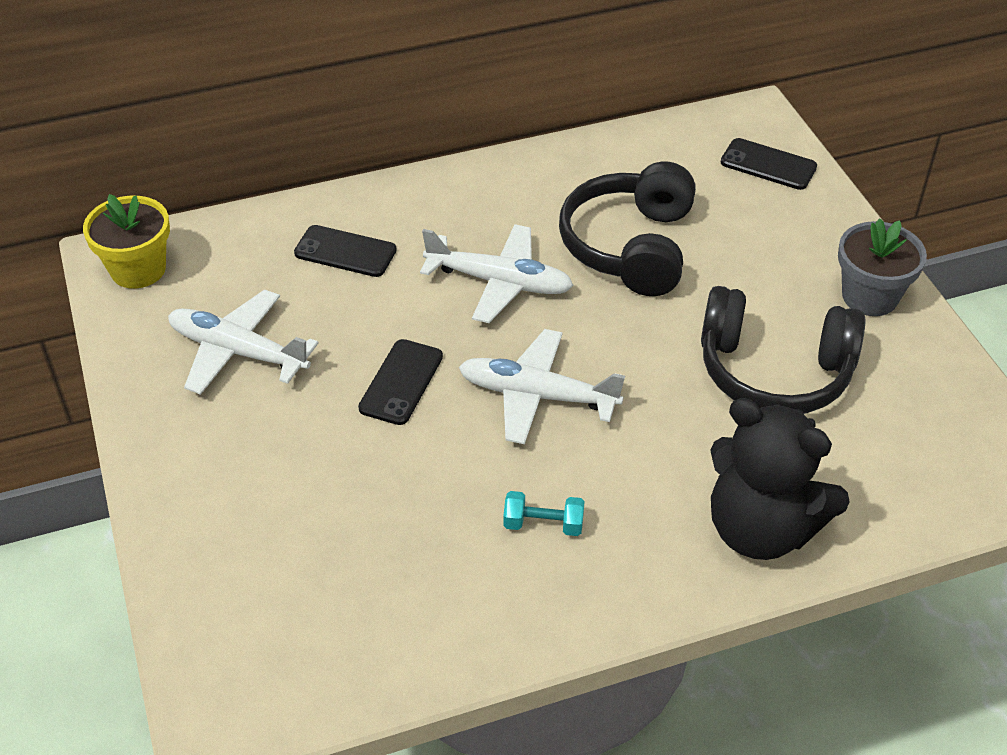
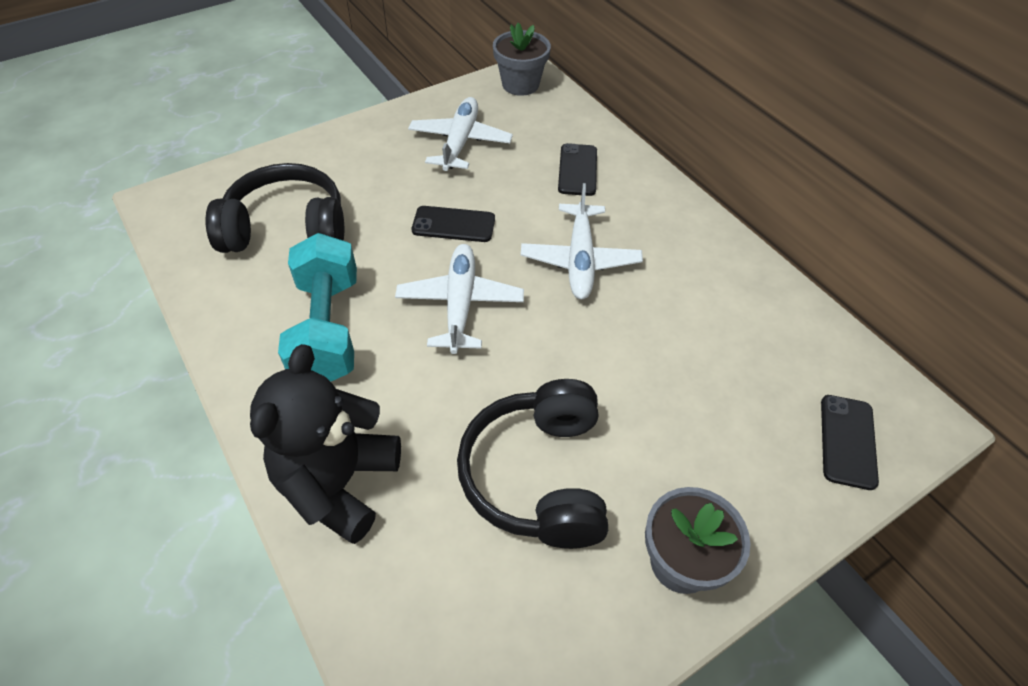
camera: 75 degrees right, 5 degrees up
(138, 269) = (520, 84): yellow flower pot -> grey flower pot
(543, 524) = (327, 329): turquoise dumbbell -> turquoise dumbbell, size x2.32
(631, 246) = (663, 340): black headphones -> black headphones (287, 229)

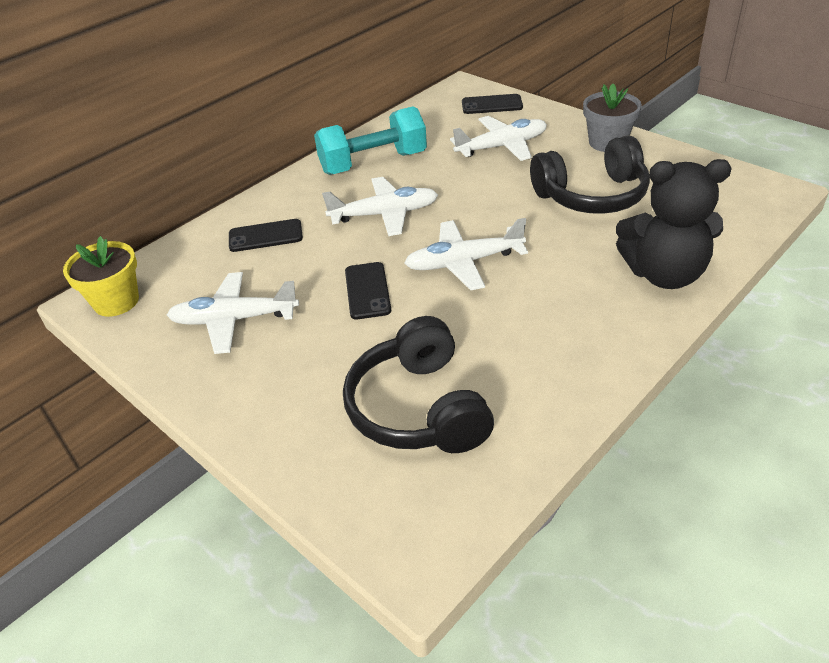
camera: 100 degrees left, 10 degrees down
(327, 329) = (533, 329): turquoise dumbbell -> turquoise dumbbell (373, 163)
(520, 84) = (116, 301): grey flower pot -> yellow flower pot
(705, 413) = (501, 147): none -> white plane

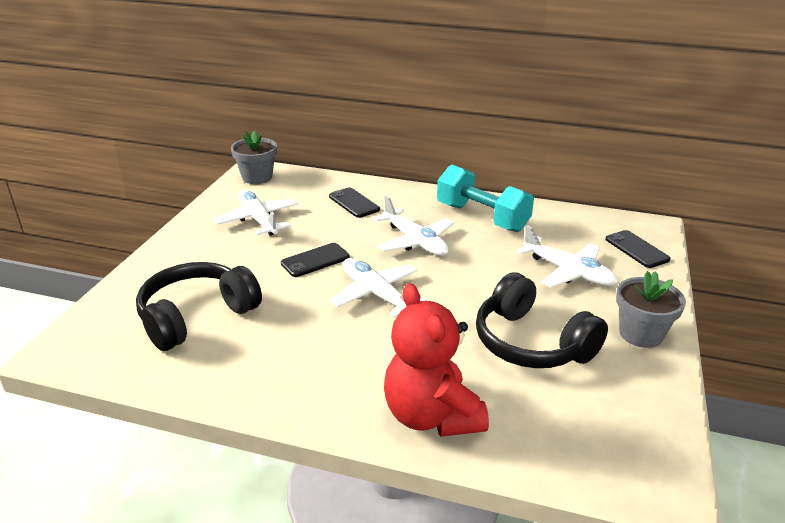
camera: 60 degrees right, 10 degrees down
(116, 301) = (257, 177): yellow flower pot -> grey flower pot
(664, 274) = (431, 416): black teddy bear -> red teddy bear

